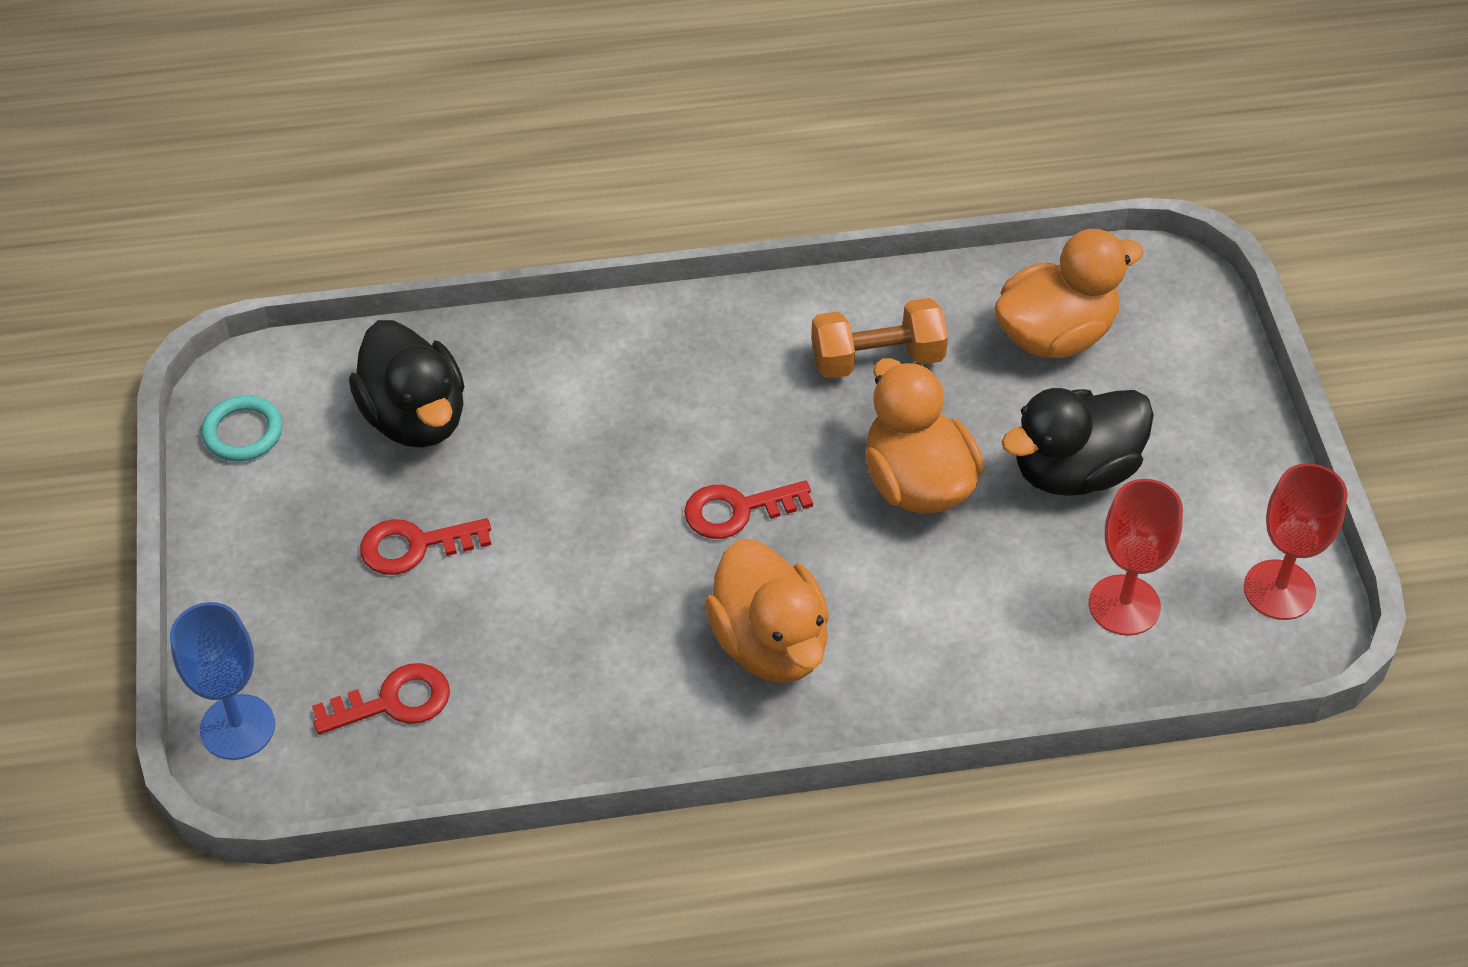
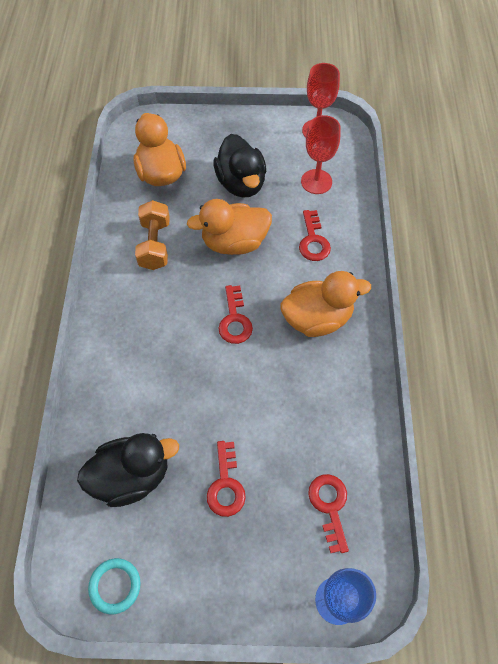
camera: 80 degrees left, 10 degrees up
(960, 616) = (313, 241): none -> red key

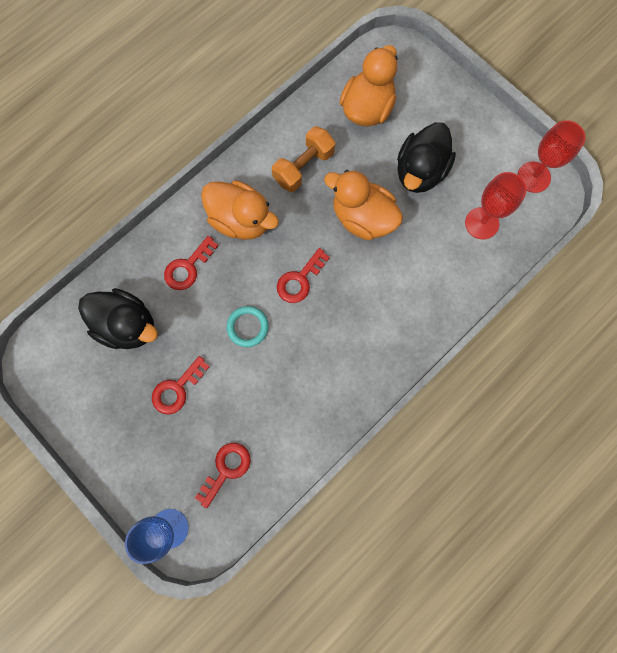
camera: 45 degrees right, 15 degrees up
(115, 586) = (55, 384): turquoise ring -> turquoise ring (247, 327)
(313, 241) = (423, 271): red key -> red key (188, 267)
(317, 318) = (359, 335): orange duck -> orange duck (241, 220)

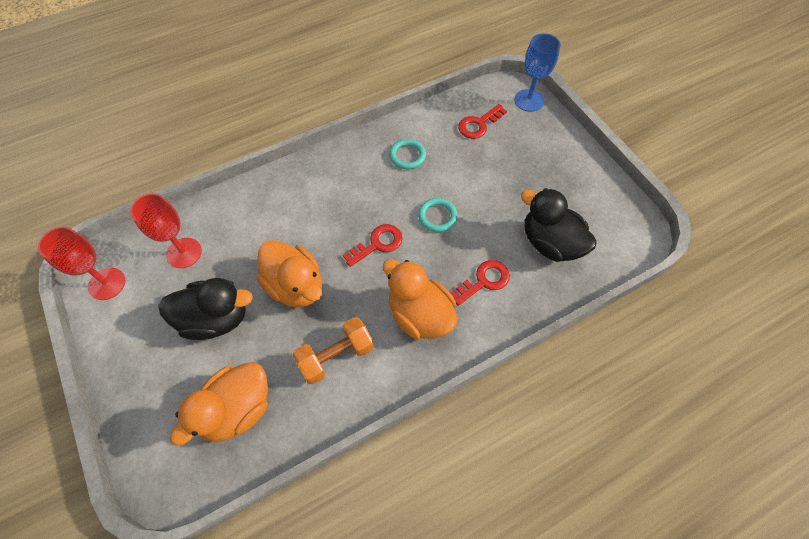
camera: 165 degrees left, 15 degrees down
(177, 389) = (510, 184): red key -> none
(299, 398) = (407, 156): none -> turquoise ring
(420, 171) = (215, 318): black duck -> black duck turned 45 degrees clockwise

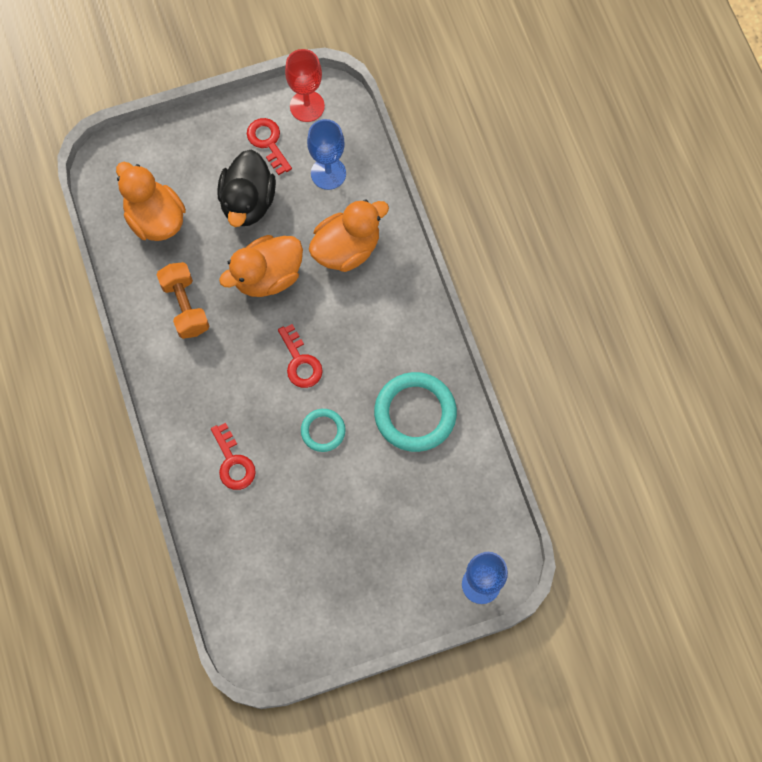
camera: 100 degrees right, 10 degrees up
(184, 253) = (328, 173): red goblet -> blue goblet
(407, 156) = (415, 413): turquoise ring -> turquoise ring, size x1.85
(420, 314) = (210, 390): orange duck -> orange duck (347, 248)
(478, 124) = (450, 509): red key -> red key (268, 142)
(550, 243) = (264, 546): black duck -> none

